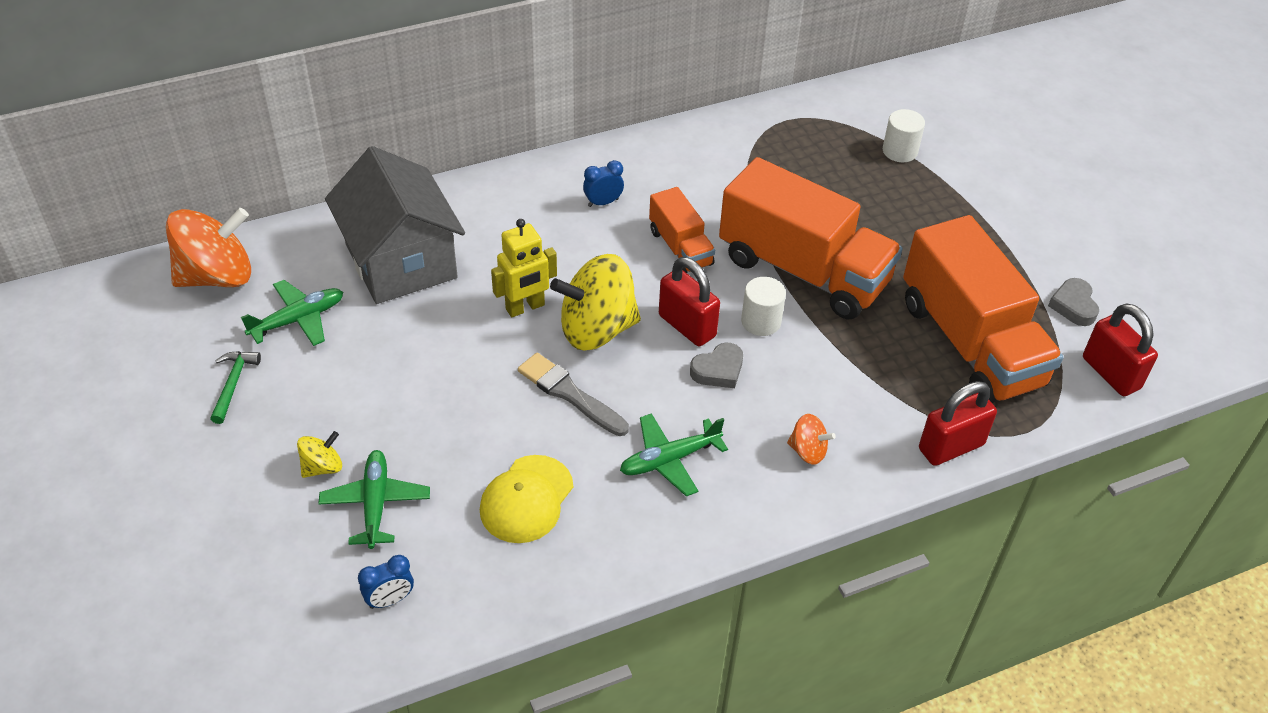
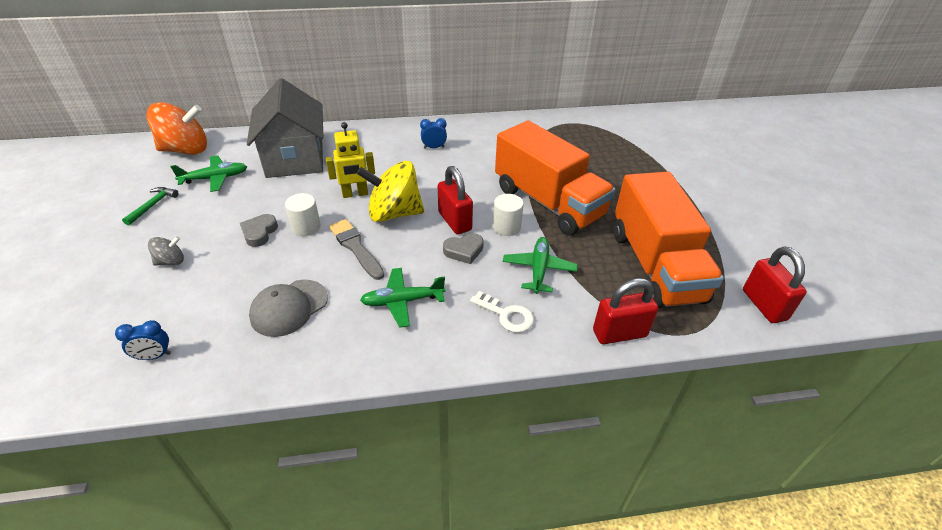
camera: 15 degrees right, 5 degrees down
(322, 467) = (171, 261): yellow spinning top -> grey spinning top
(375, 503) = (188, 290): green plane -> green plane (539, 269)
(526, 499) = (289, 308): yellow cap -> grey cap
(680, 247) = (471, 177): orange truck -> none
(808, 451) = (506, 315): orange spinning top -> white key
(900, 151) = (638, 148): white cylinder -> white cylinder (306, 227)
(1073, 305) = (742, 255): grey heart -> grey heart (259, 233)

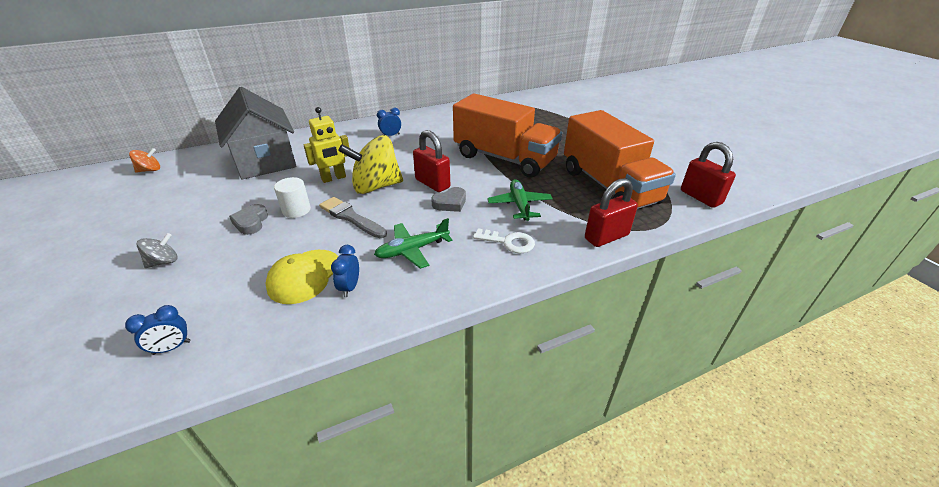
camera: 15 degrees left, 5 degrees down
(153, 205) = (128, 219): green hammer -> none
(186, 150) = (150, 170): orange spinning top -> orange spinning top, size x0.47
(215, 178) = (189, 187): green plane -> none
(289, 308) = (304, 276): grey cap -> yellow cap
(326, 331) = (350, 287): none -> blue clock
(506, 227) = (478, 180): white cylinder -> none

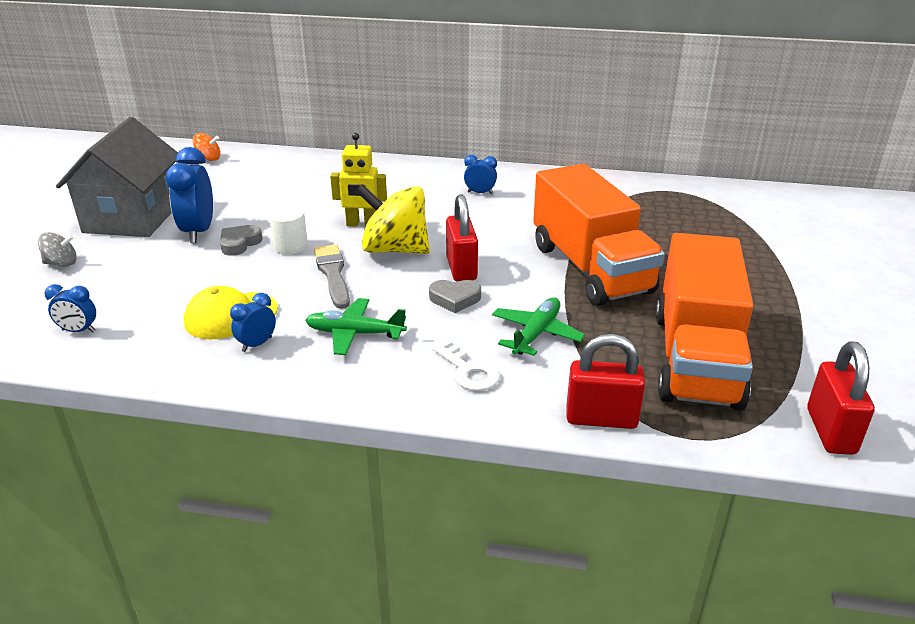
camera: 35 degrees right, 5 degrees down
(164, 262) = (139, 254): grey spinning top -> grey spinning top (61, 263)
(204, 226) = (199, 232): none -> blue clock
(265, 161) = (315, 182): grey house -> grey house (132, 217)

